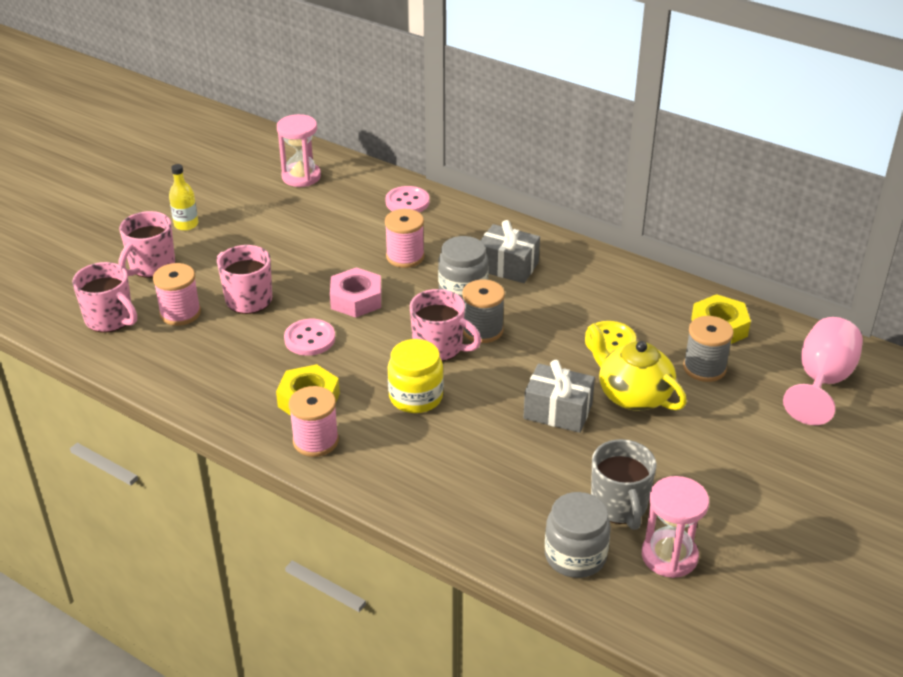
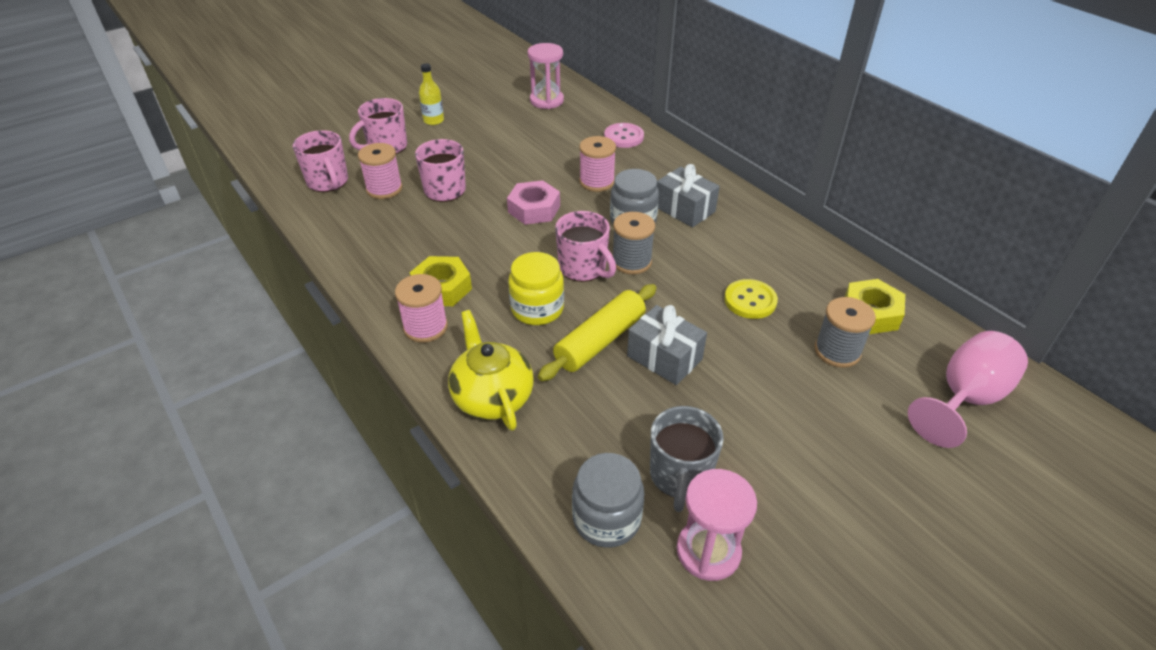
camera: 20 degrees right, 5 degrees up
(309, 339) = (475, 234): pink button -> none
(491, 411) = (600, 341): none -> yellow rolling pin
(633, 395) = (749, 360): yellow teapot -> yellow teapot (492, 397)

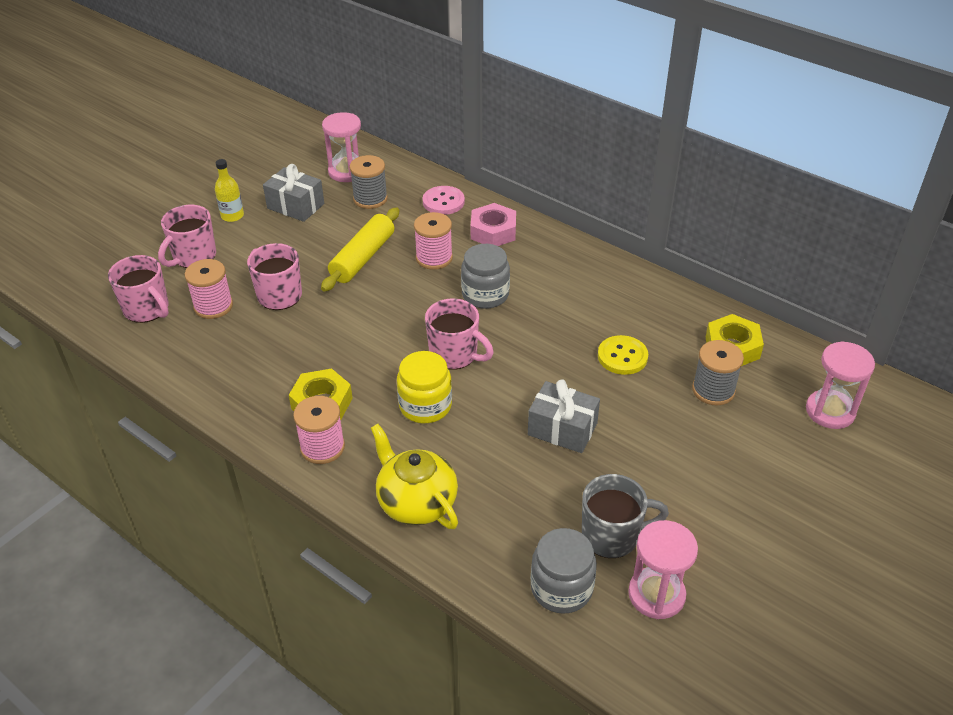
camera: 15 degrees left, 0 degrees up
(534, 209) = (381, 300): pink nut -> pink nut (493, 231)
(600, 341) = (497, 425): yellow rolling pin -> yellow rolling pin (363, 258)
(631, 262) = (499, 338): grey spool -> grey spool (370, 199)
(680, 476) = (612, 536): grey mug -> grey mug turned 90 degrees counterclockwise
(684, 209) = (531, 273): grey gift -> grey gift (296, 206)
(964, 398) = (830, 411): pink goblet -> pink hourglass

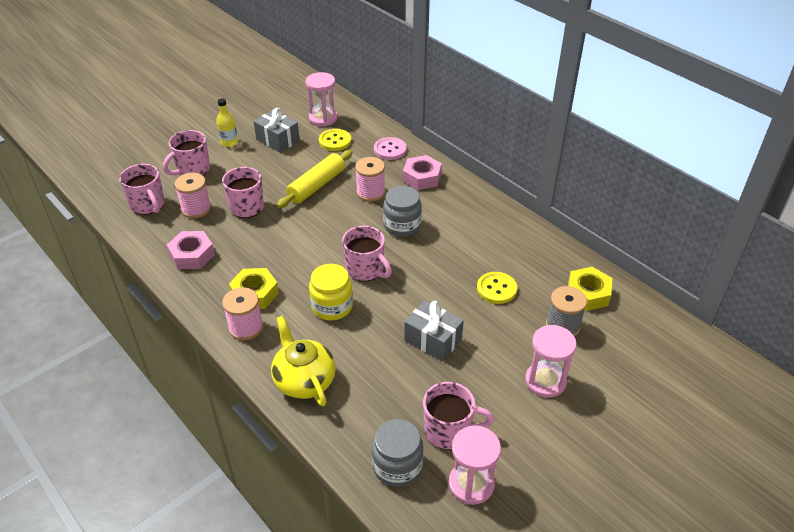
camera: 10 degrees right, 0 degrees up
(225, 365) = (192, 255): none -> pink nut
(370, 199) = (335, 141): grey spool -> yellow button
(612, 536) = (448, 431): grey mug -> pink mug
(830, 411) = (655, 357): pink hourglass -> pink hourglass (545, 381)

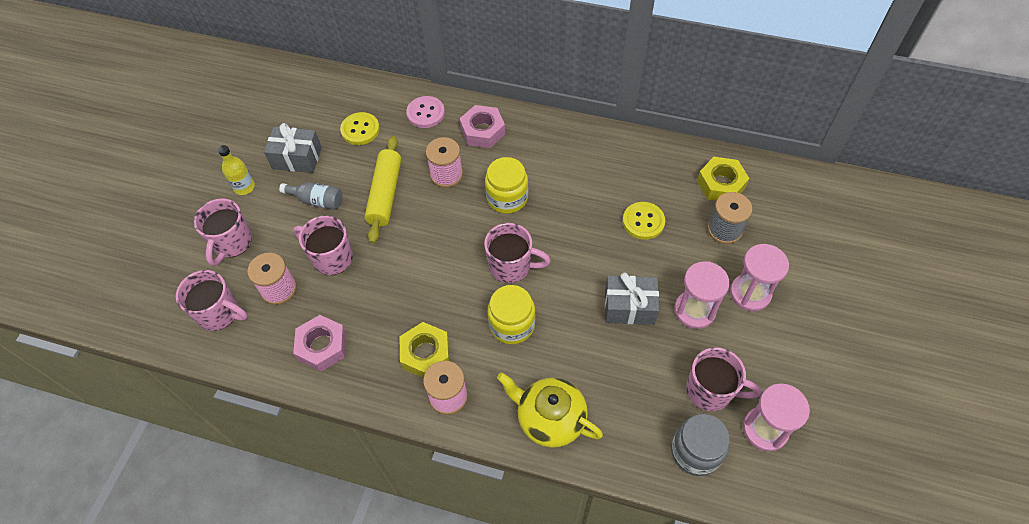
camera: 30 degrees left, 15 degrees up
(268, 170) = (317, 200): none -> grey bottle
(323, 118) = (324, 107): pink hourglass -> pink hourglass (694, 310)
(402, 226) = (507, 198): grey jar -> yellow jar
(448, 431) = (710, 390): pink mug -> pink mug turned 45 degrees clockwise

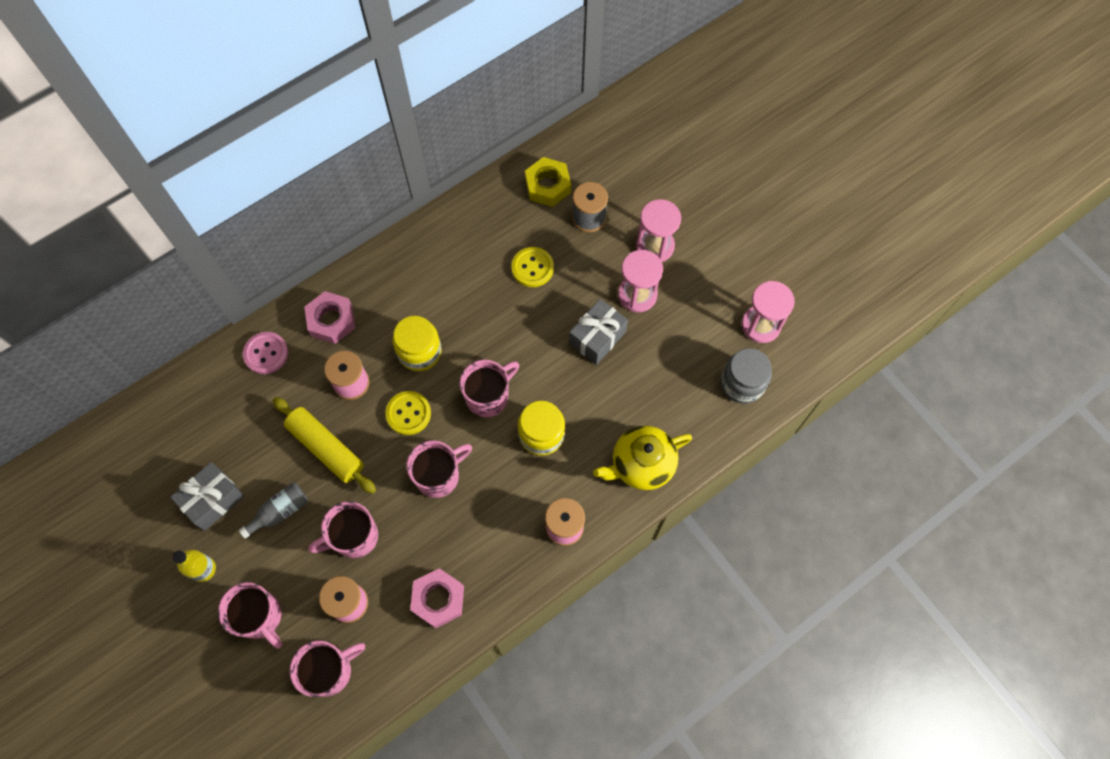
camera: 55 degrees left, 10 degrees up
(360, 130) = (231, 422): yellow button -> yellow button (408, 413)
(425, 354) = (513, 519): yellow nut -> none
(710, 390) = (706, 336): pink mug -> pink mug (438, 476)

